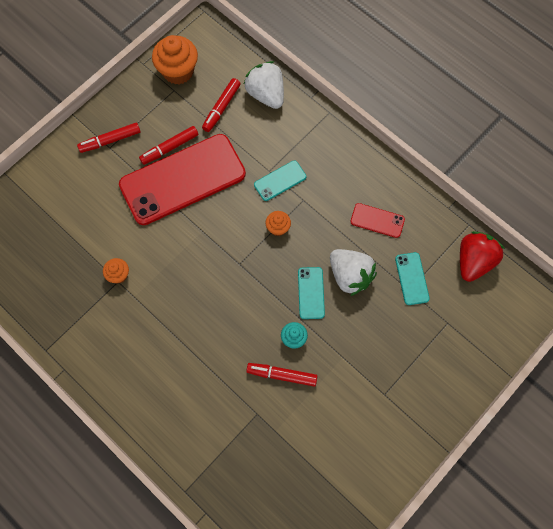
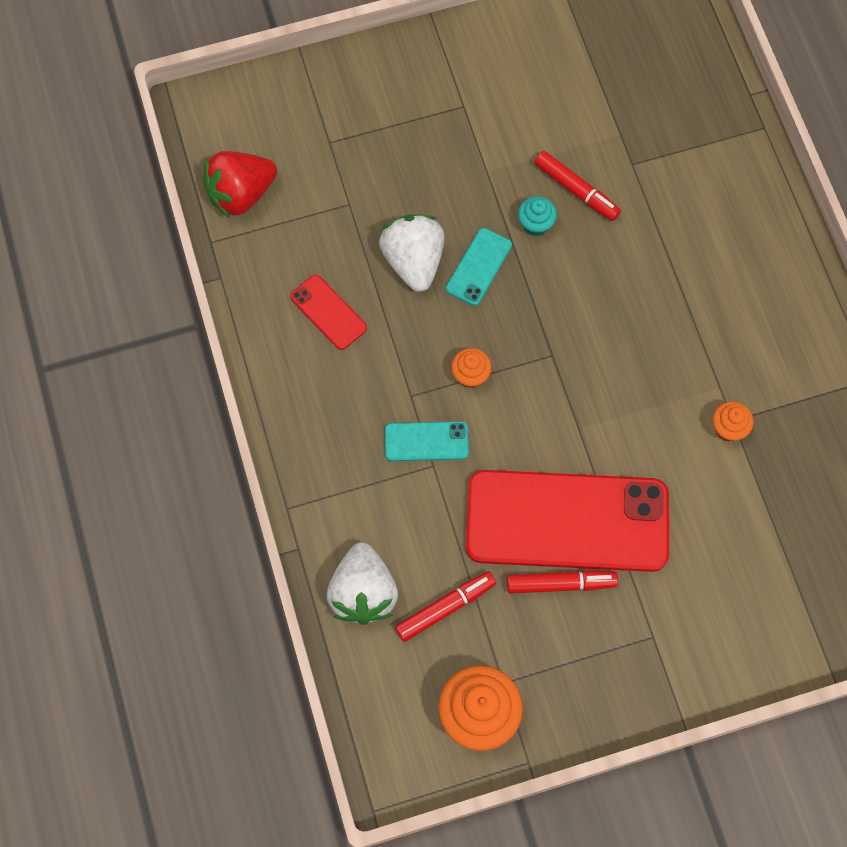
camera: 150 degrees left, 0 degrees up
(110, 140) = (646, 648): red marker -> none
(412, 278) = (336, 215): turquoise phone -> none

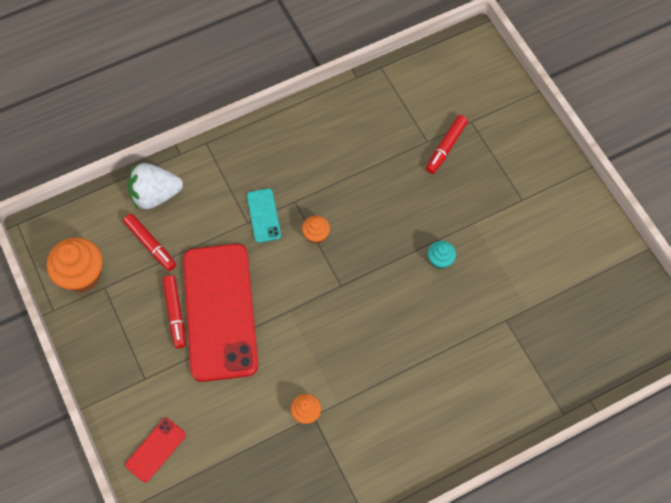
camera: 80 degrees right, 5 degrees down
(241, 194) = (419, 77): red strawberry -> none
(328, 312) = (345, 142): red phone -> red phone (156, 450)
(413, 261) = (393, 187): white strawberry -> none
(478, 267) = (398, 228): turquoise phone -> none
(576, 190) = (474, 284): red marker -> red marker (446, 147)

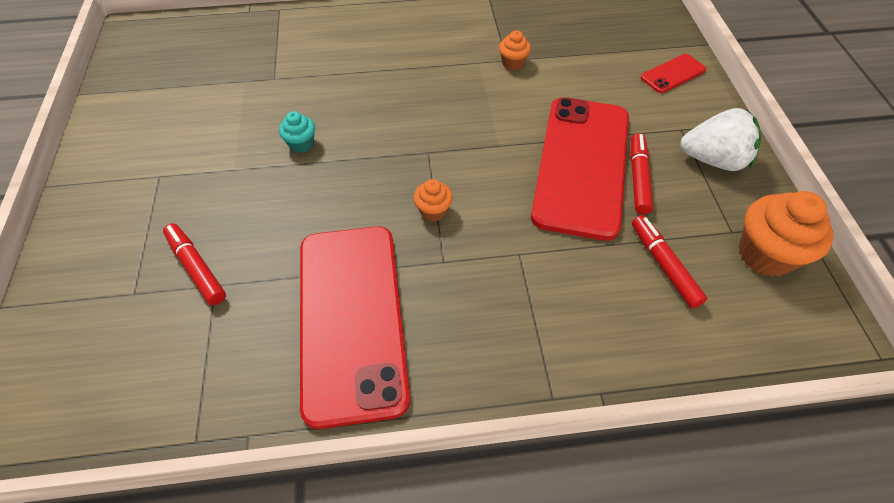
camera: 160 degrees left, 10 degrees down
(155, 195) = (650, 334): white strawberry -> white strawberry (713, 160)
(263, 215) = (494, 255): turquoise phone -> none
(334, 148) = (351, 319): none -> red phone
(446, 147) = (197, 268): red marker -> red marker turned 90 degrees counterclockwise

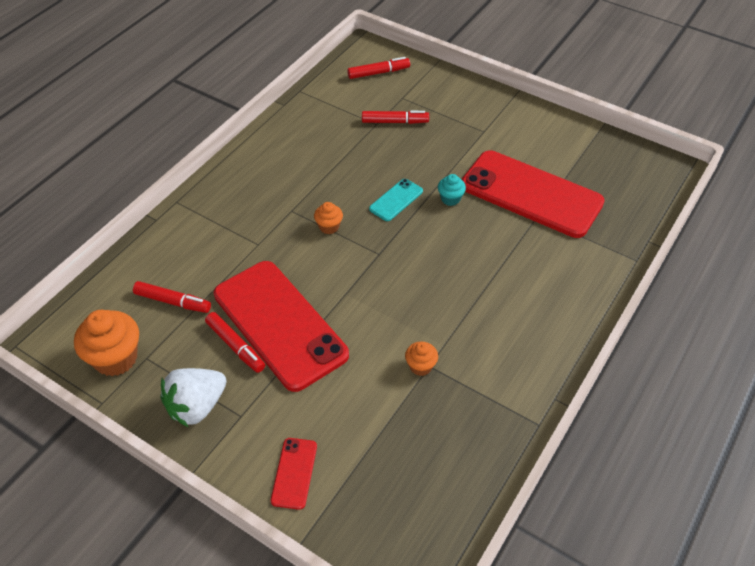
camera: 130 degrees right, 5 degrees down
(80, 362) = (378, 73): none -> red marker
(341, 183) = (396, 200): none -> turquoise phone
(351, 319) = (300, 159): red phone -> red phone (531, 194)

